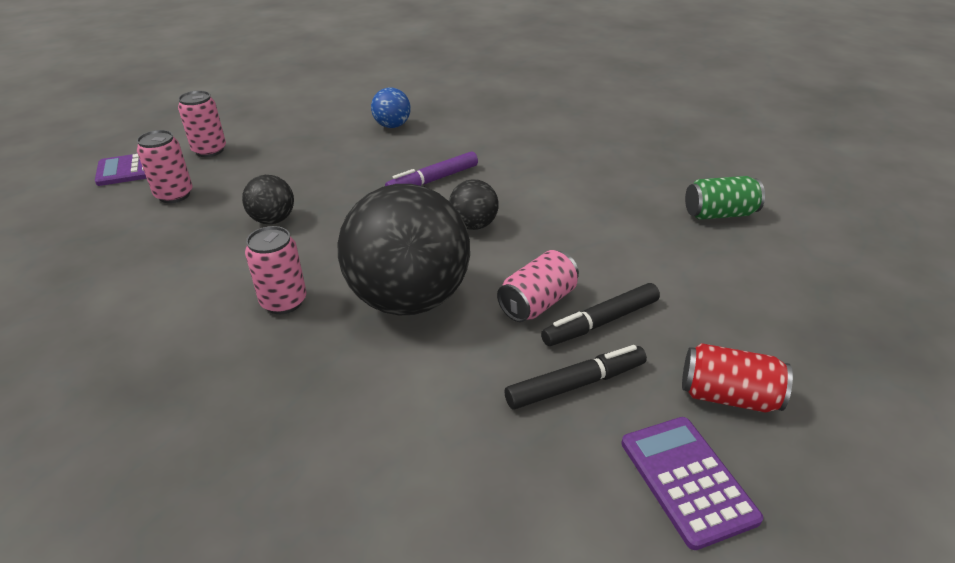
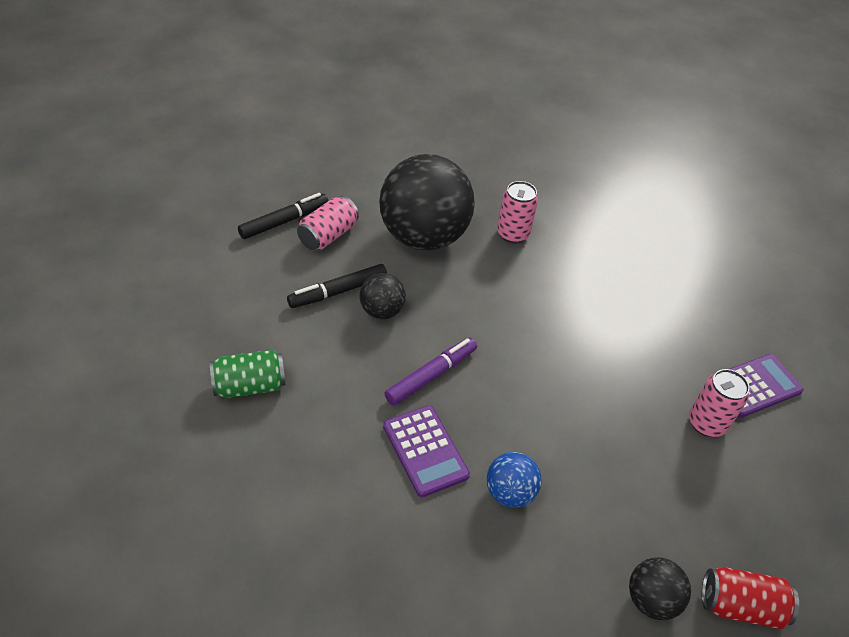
camera: 170 degrees right, 10 degrees up
(174, 195) = (682, 344): pink can -> none
(273, 220) = (567, 313): black ball -> black ball (651, 600)
(575, 384) = (309, 183): black marker -> black marker (338, 291)
(687, 480) = (260, 142): purple calculator -> purple calculator (425, 451)
(719, 214) = (137, 331): green can -> green can (250, 386)
(728, 396) = (218, 177): red can -> red can (740, 606)

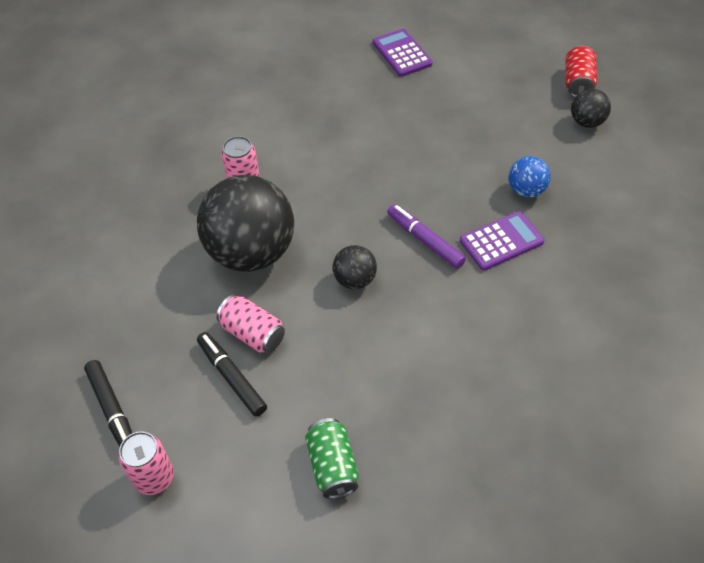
camera: 85 degrees left, 5 degrees up
(250, 386) = (460, 374): green can -> green can (332, 466)
(338, 291) = (333, 317): black marker -> black marker (112, 410)
(706, 423) = (441, 81): pink can -> pink can (154, 478)

